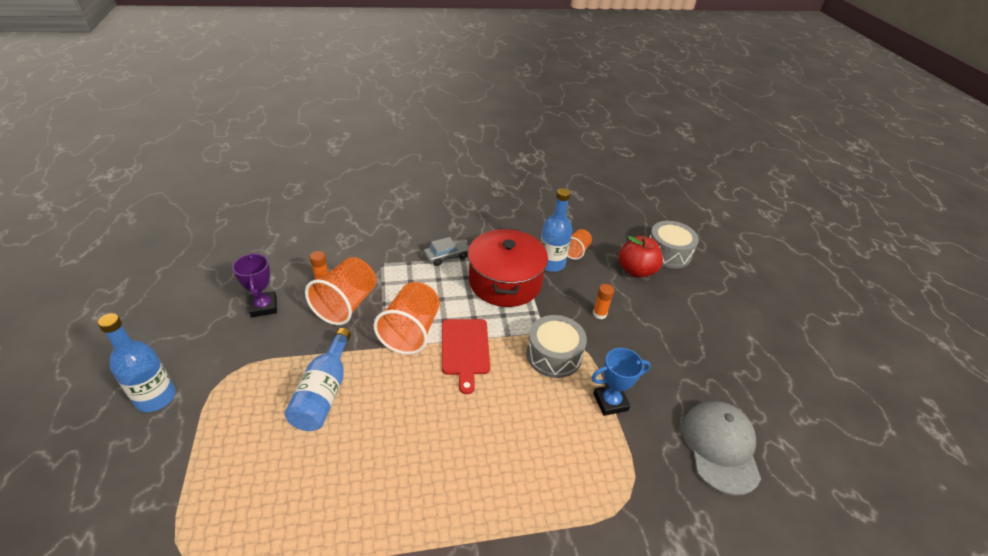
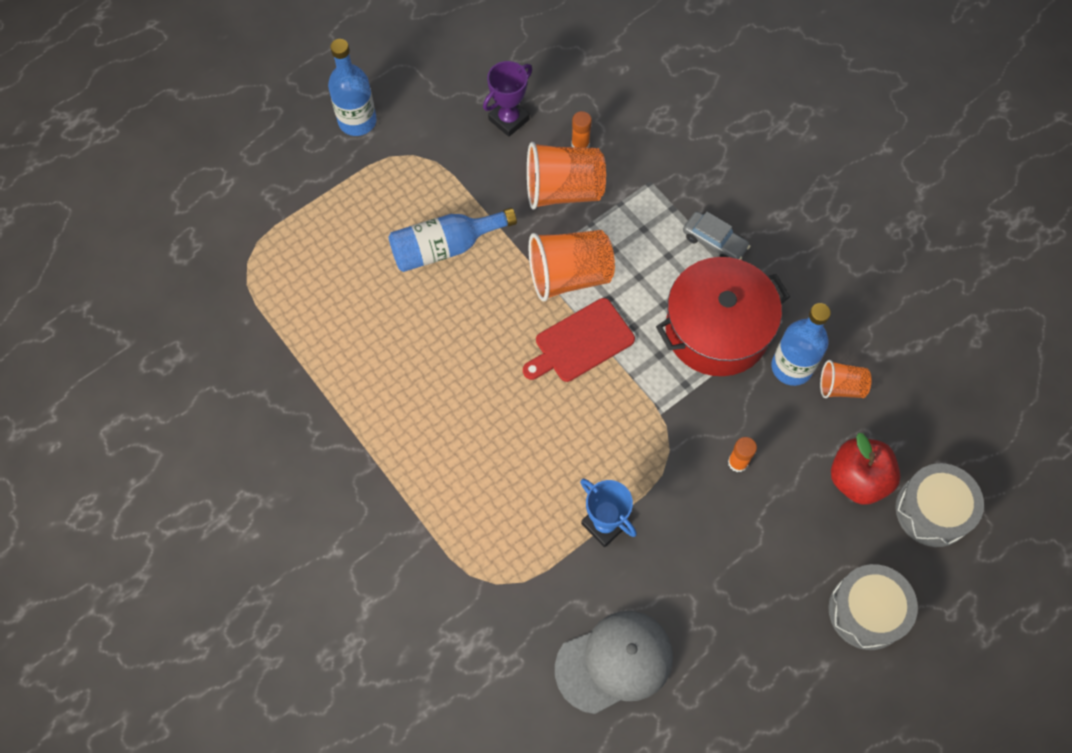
camera: 65 degrees right, 25 degrees up
(553, 355) = (634, 437): grey drum -> grey drum (867, 611)

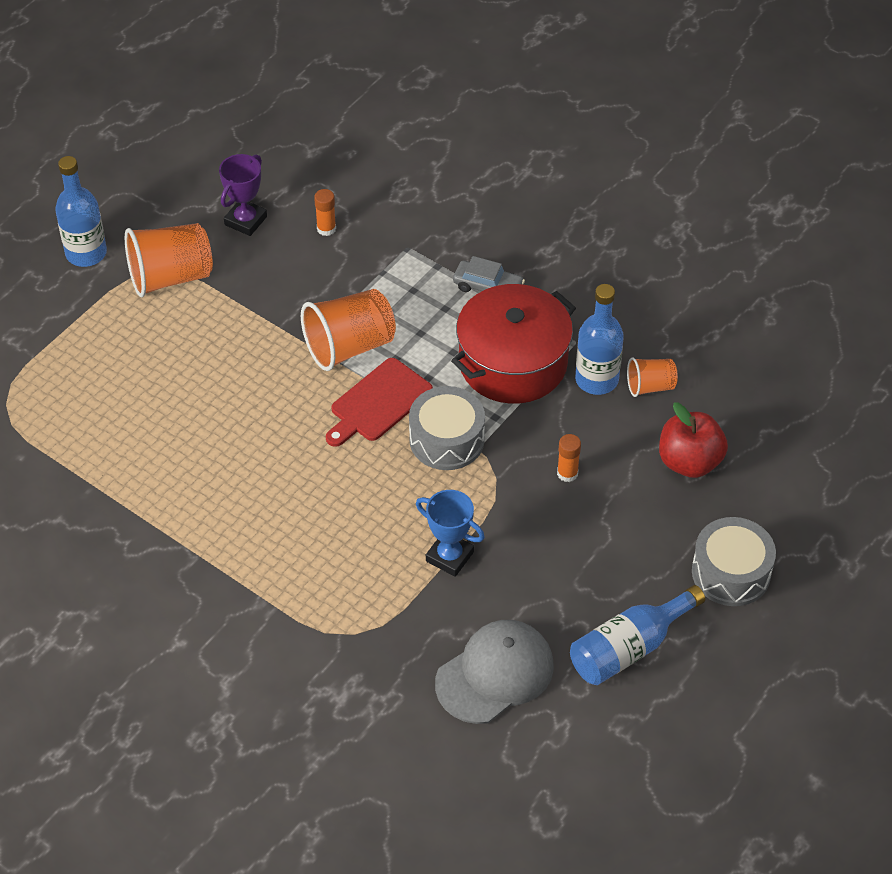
camera: 15 degrees left, 15 degrees down
(445, 247) = (213, 348): blue bottle -> blue bottle (629, 648)
(563, 190) = (321, 272): orange cup -> orange cup (171, 277)
(932, 510) = (769, 472): grey drum -> grey drum (447, 439)

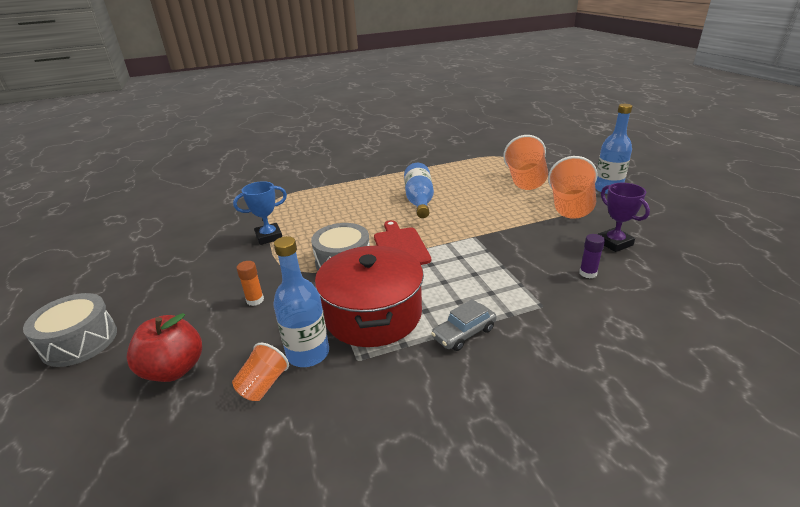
camera: 125 degrees right, 20 degrees down
(326, 229) = (588, 273): orange glue stick -> purple glue stick
(349, 346) = (458, 250): orange cup -> orange cup (525, 181)
(495, 674) = (191, 228): grey cap -> none
(629, 648) = (125, 274): blue bottle -> blue bottle (419, 200)

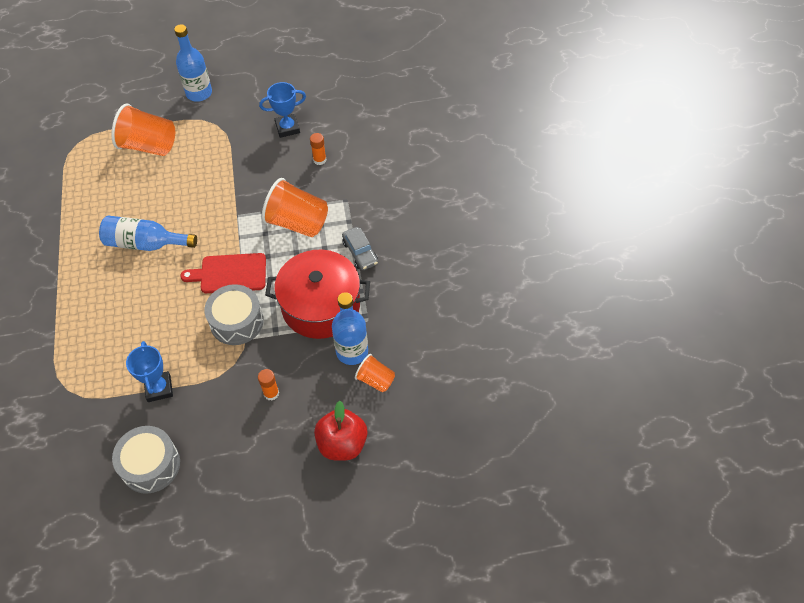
camera: 80 degrees left, 25 degrees up
(80, 341) = (283, 532): grey drum -> grey drum (150, 465)
(570, 207) = (219, 132): orange cup -> orange cup (297, 223)
(588, 273) = (319, 160): purple glue stick -> orange glue stick
(614, 243) = (287, 128): purple trophy -> blue trophy

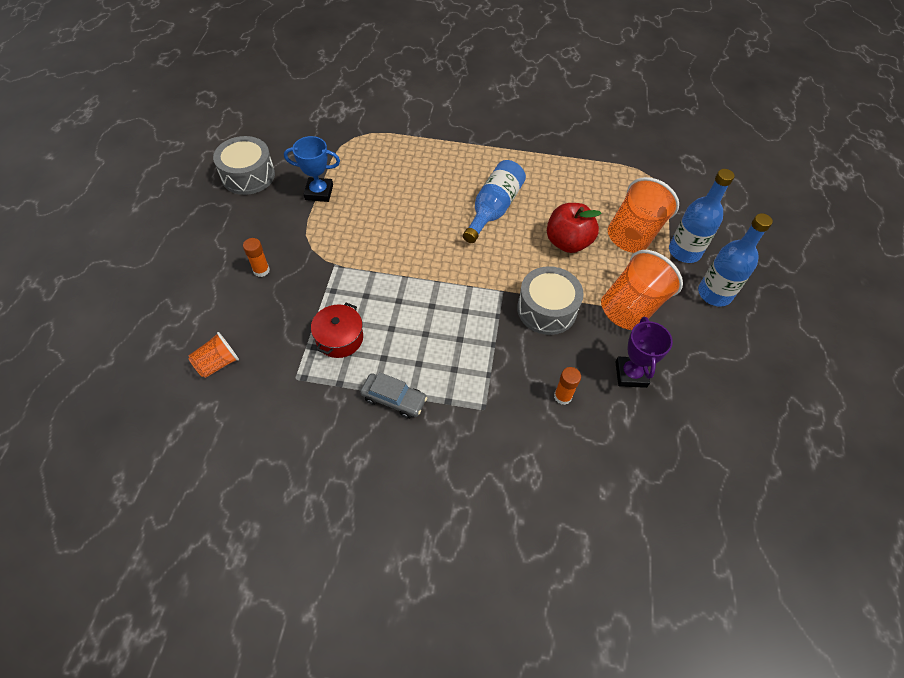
camera: 105 degrees right, 0 degrees up
(230, 273) = (423, 268): red cutting board -> none
(236, 322) = (359, 261): grey drum -> grey drum (546, 309)
(287, 128) = (631, 374): blue trophy -> purple trophy
(297, 223) = (467, 346): orange cup -> orange cup (631, 307)
(321, 306) = (339, 338): red pot -> red pot, size x0.51
(342, 444) = (169, 313): red apple -> red apple (568, 242)
(352, 351) = (265, 351): blue bottle -> blue bottle (684, 251)
(360, 252) = (394, 399): grey car -> grey car turned 150 degrees counterclockwise

